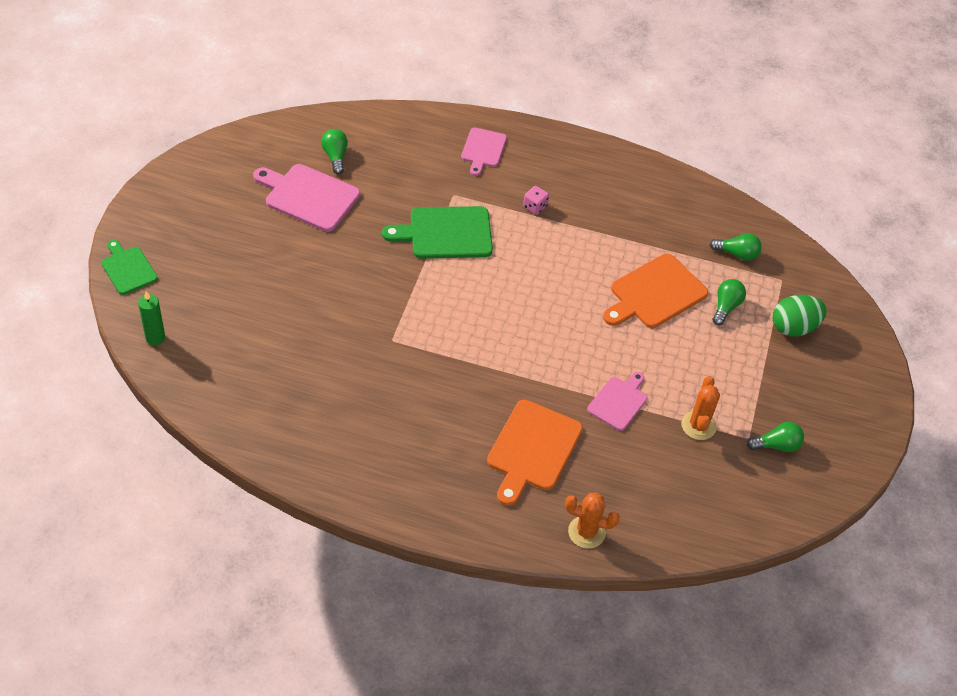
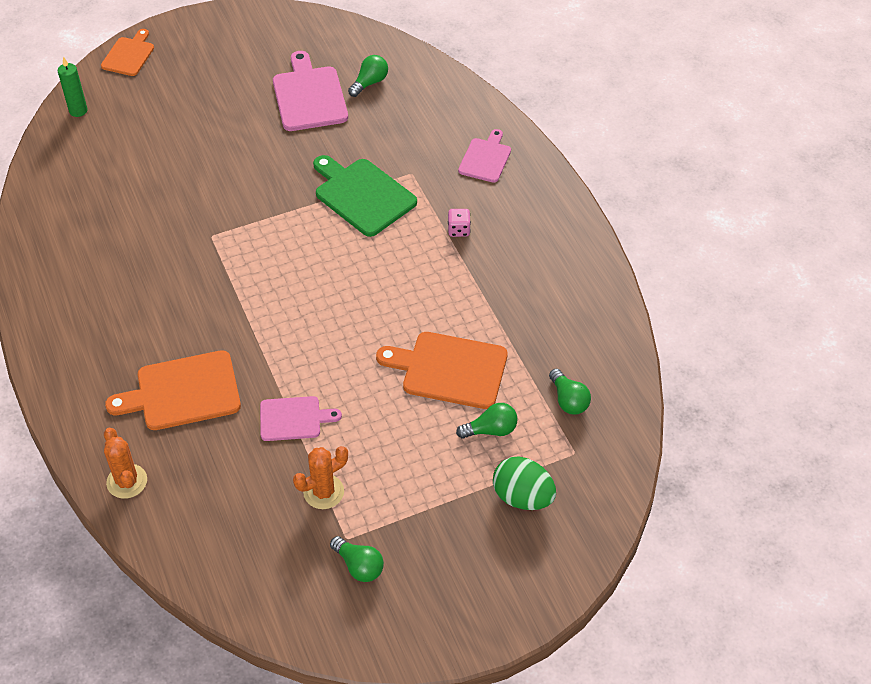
camera: 55 degrees right, 0 degrees up
(128, 269) = (129, 55): green cutting board -> orange cutting board
(483, 149) = (485, 158): pink cutting board -> pink cutting board turned 135 degrees clockwise

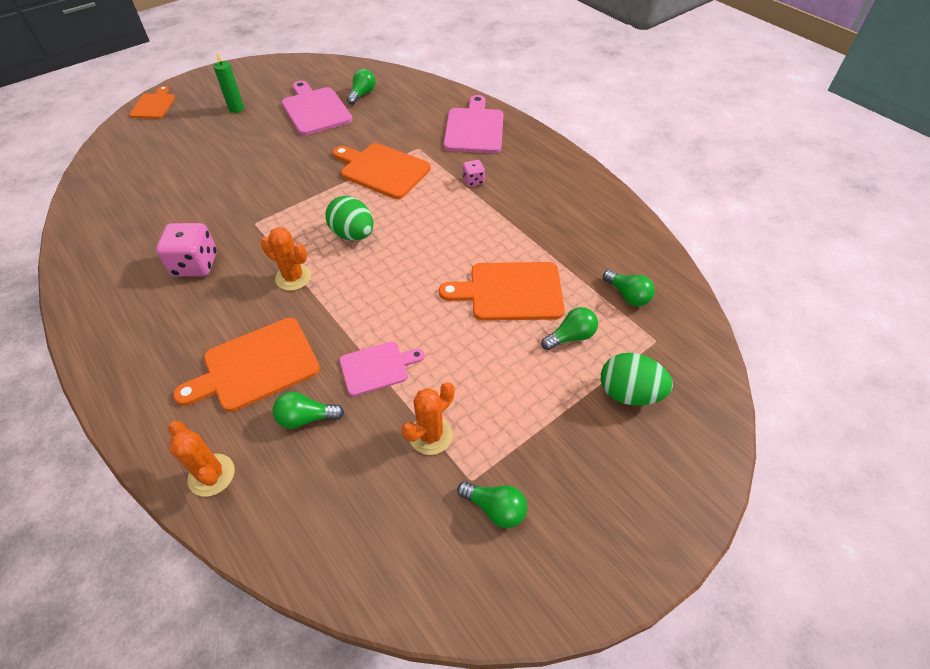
camera: 15 degrees left, 0 degrees up
(78, 111) = (113, 149): green candle -> green candle (236, 109)
(144, 273) = (195, 265): none -> pink dice
(217, 451) = (306, 418): none -> green light bulb
(237, 307) = (293, 277): none -> orange cactus
(309, 270) = (353, 234): none -> green egg
(362, 195) = (382, 170): green cutting board -> orange cutting board
(485, 158) = (474, 128): pink cutting board -> pink cutting board, size x1.62

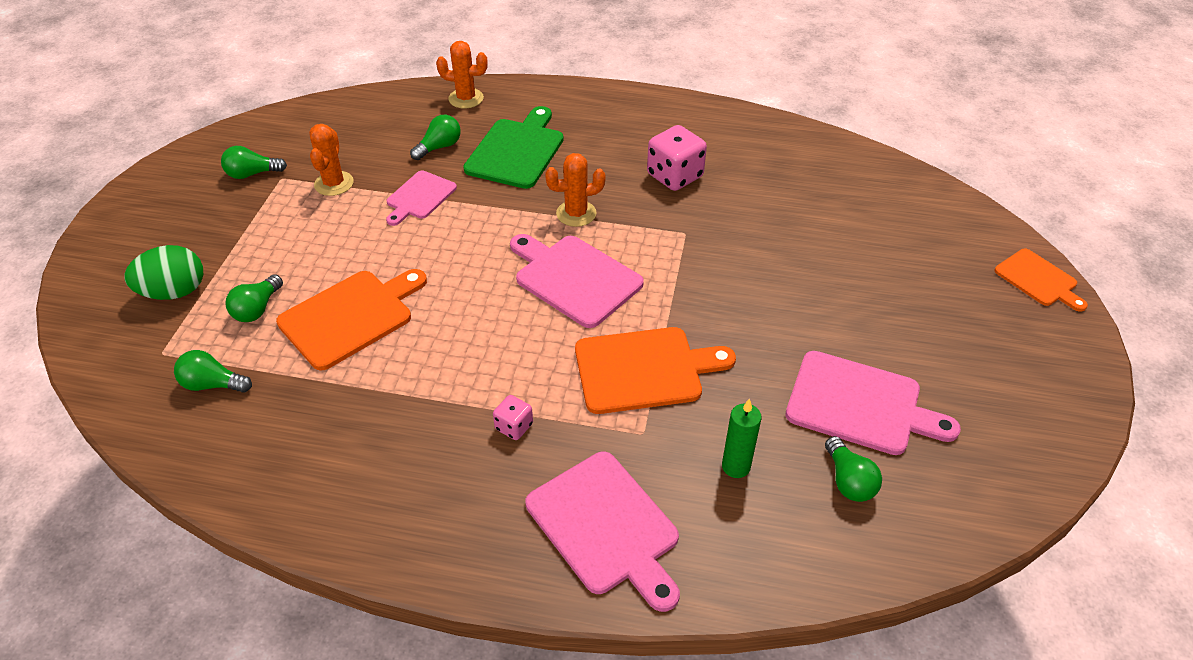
camera: 140 degrees right, 5 degrees down
(236, 109) = (948, 338): green candle -> green candle (736, 466)
(256, 366) = (517, 151): orange cutting board -> green cutting board
(353, 234) = (574, 278): green egg -> pink cutting board

